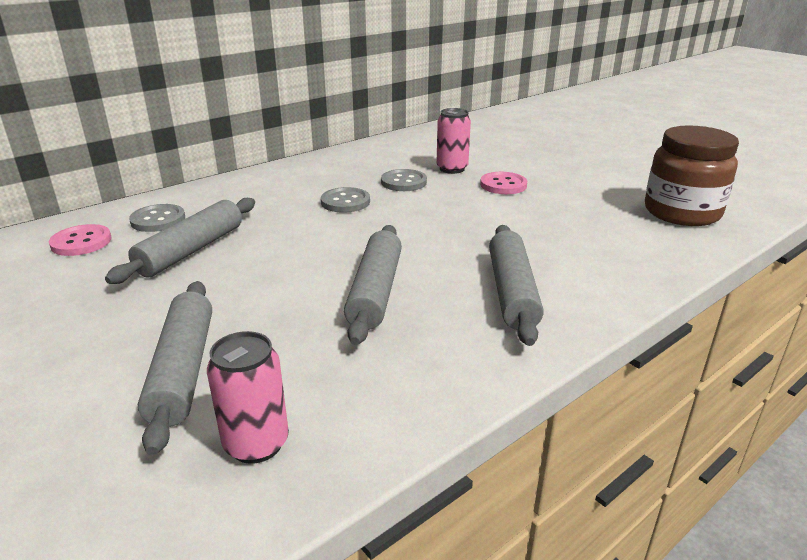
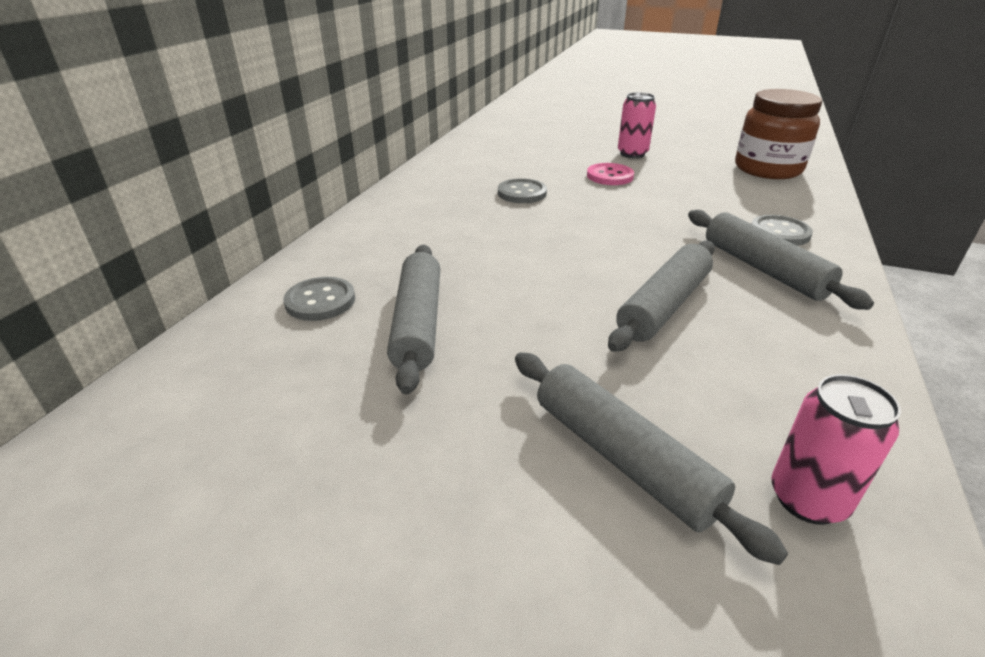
camera: 30 degrees left, 5 degrees up
(81, 242) = (259, 358): pink button -> none
(345, 202) = (498, 226): grey button -> grey button (779, 233)
(375, 292) = (664, 305): grey rolling pin -> grey rolling pin turned 60 degrees clockwise
(452, 169) = (544, 171): pink can -> pink can (632, 154)

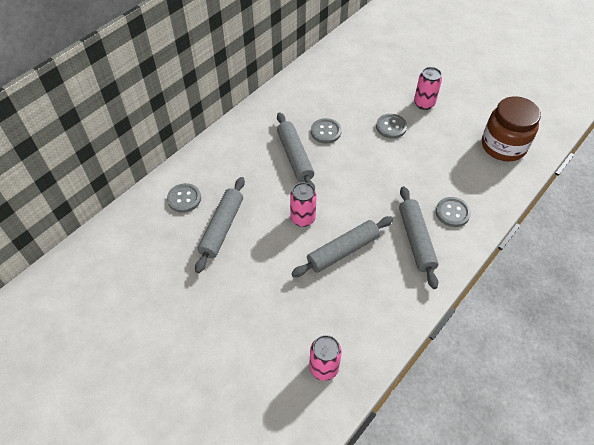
camera: 20 degrees right, 20 degrees up
(560, 282) = (303, 218): none -> pink can
(610, 176) = (391, 127): pink button -> grey button
(622, 458) = (267, 327): grey rolling pin -> grey rolling pin (295, 157)

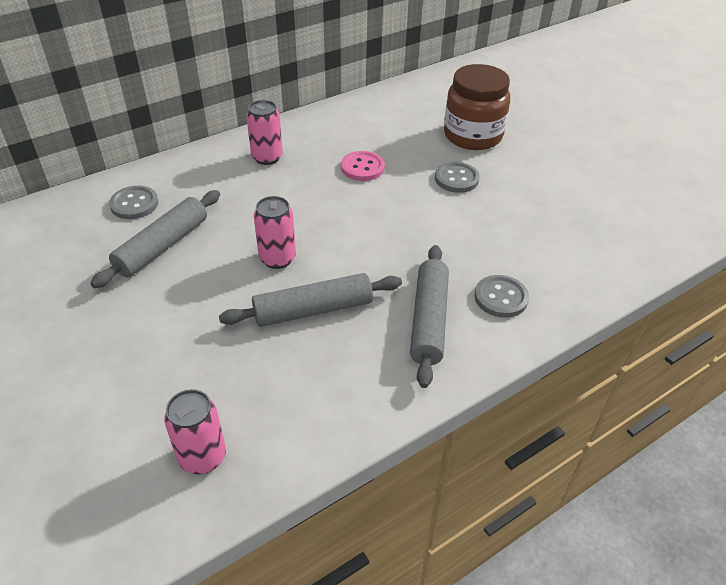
camera: 15 degrees right, 10 degrees down
(295, 157) = (305, 187): grey rolling pin -> none
(326, 132) = (362, 167): grey button -> pink button
(424, 103) = (516, 161): pink can -> pink can (267, 157)
(503, 146) = (615, 231): brown jar -> brown jar (473, 135)

